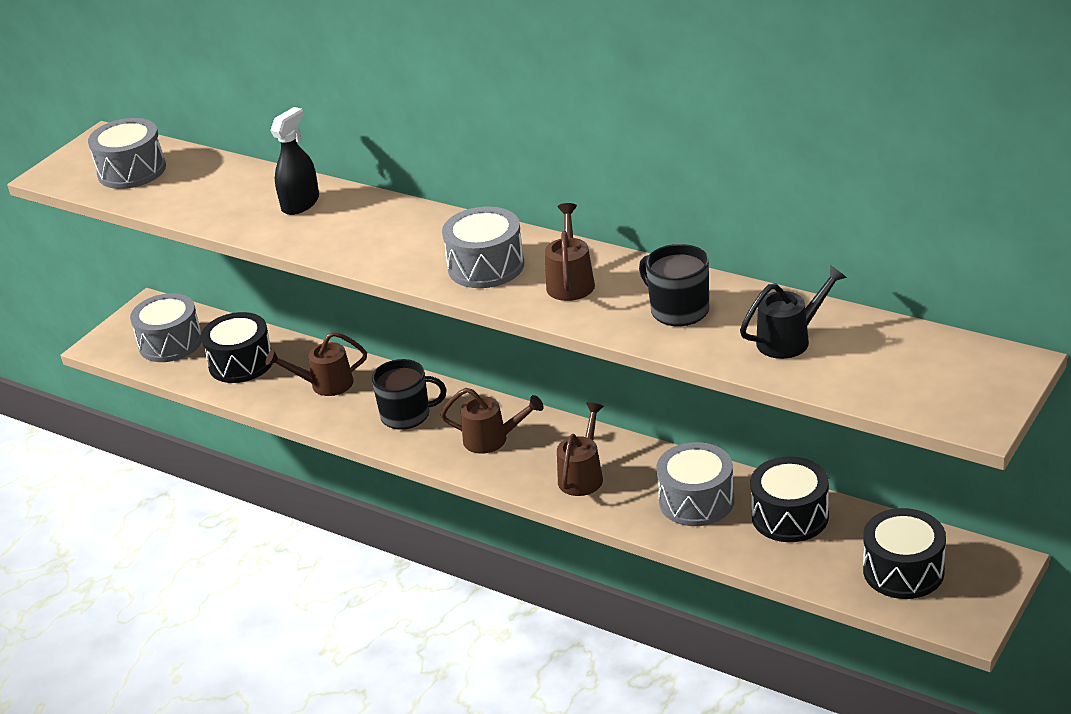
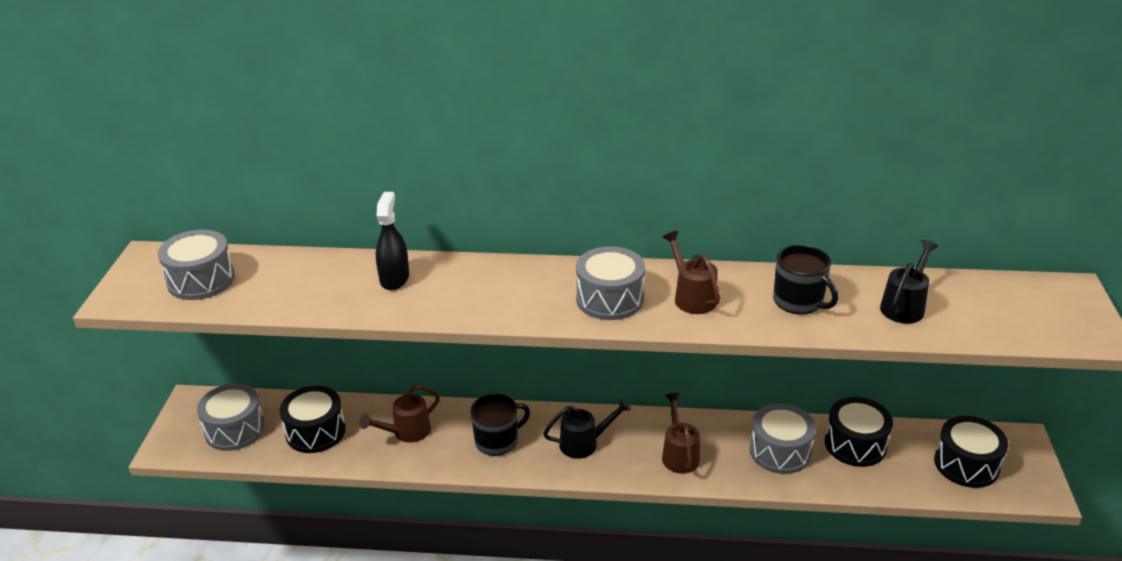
camera: 30 degrees left, 0 degrees up
(492, 440) = (584, 443): brown watering can -> black watering can
(678, 310) = (799, 301): black mug -> black mug turned 150 degrees counterclockwise

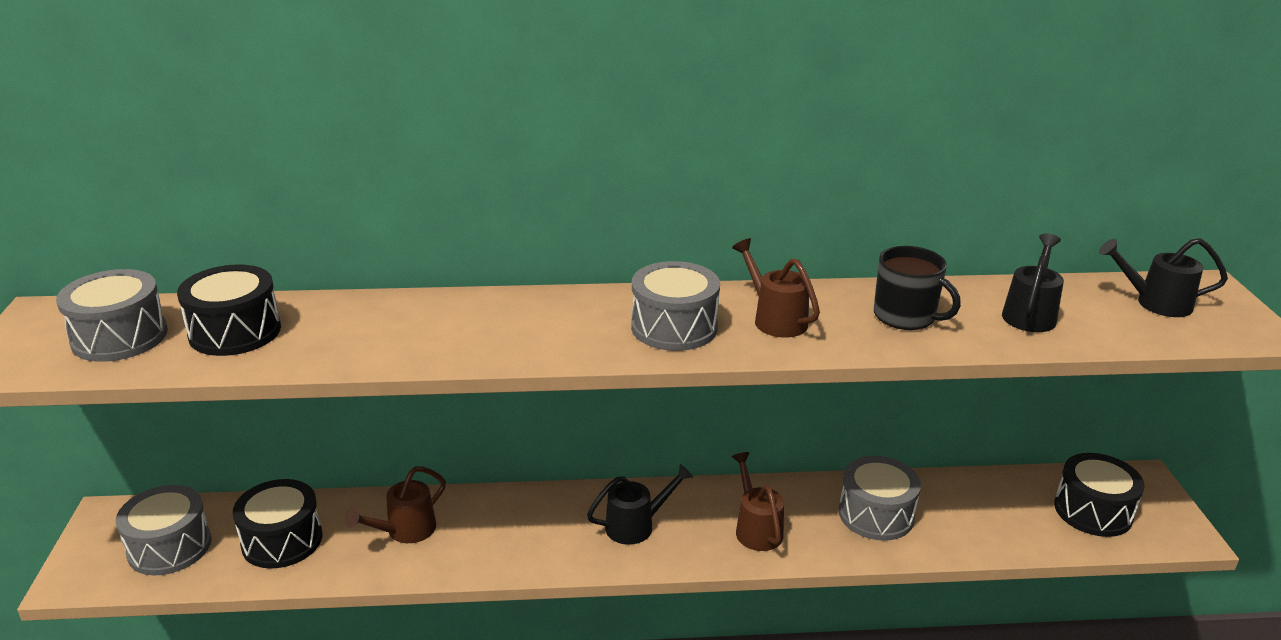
camera: 10 degrees left, 5 degrees down
(394, 278) = (389, 320): black spray bottle -> none
(497, 441) = (525, 532): black mug -> none
(855, 444) = (961, 499): black drum -> black drum (235, 332)
(1017, 302) = (1155, 303): none -> black watering can

